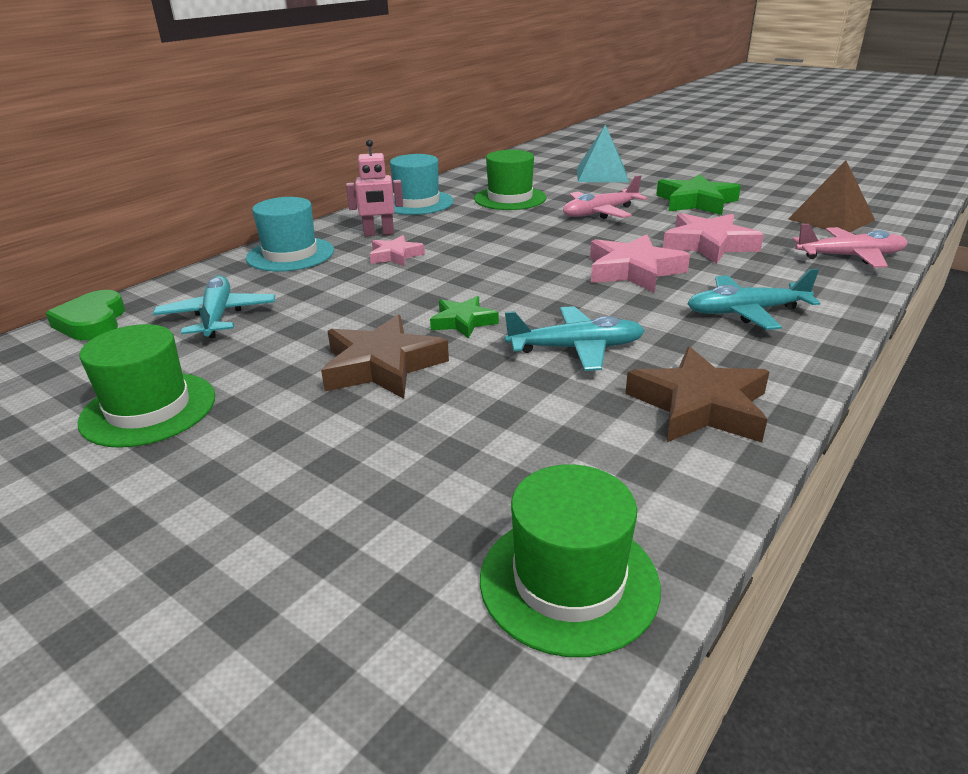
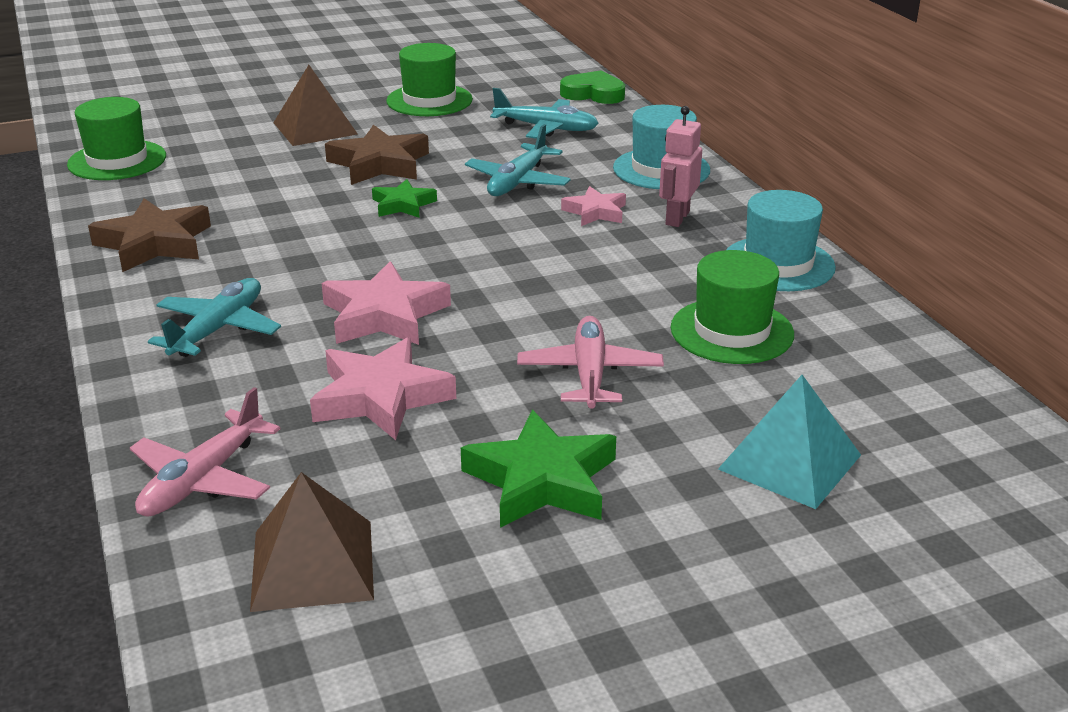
camera: 120 degrees right, 0 degrees up
(303, 453) = (315, 128): none -> brown pyramid
(576, 348) = (292, 231): turquoise plane -> turquoise plane (518, 182)

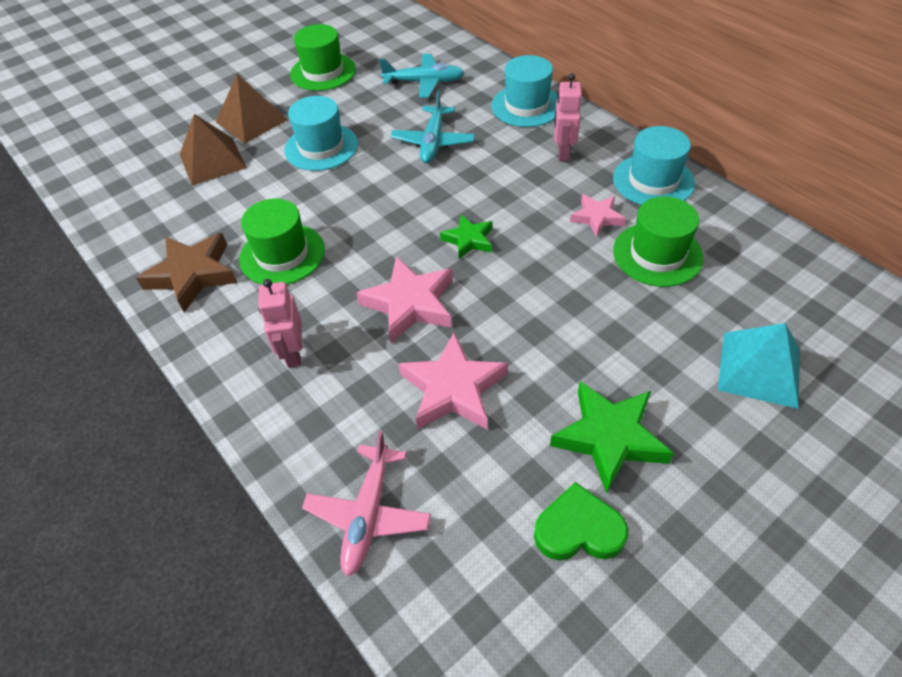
camera: 15 degrees left, 20 degrees up
(117, 160) = (112, 191): green hat -> green hat (282, 254)
(218, 329) = (293, 353): turquoise plane -> pink robot
(313, 565) = (496, 575): brown pyramid -> brown pyramid (212, 161)
(379, 164) = (321, 147): brown star -> turquoise hat
(403, 204) = (362, 186): green star -> green star (468, 240)
(589, 374) = (585, 323): pink plane -> none
(593, 94) = (439, 39): green heart -> green heart (578, 529)
(595, 212) = (504, 160): pink star -> pink star (597, 217)

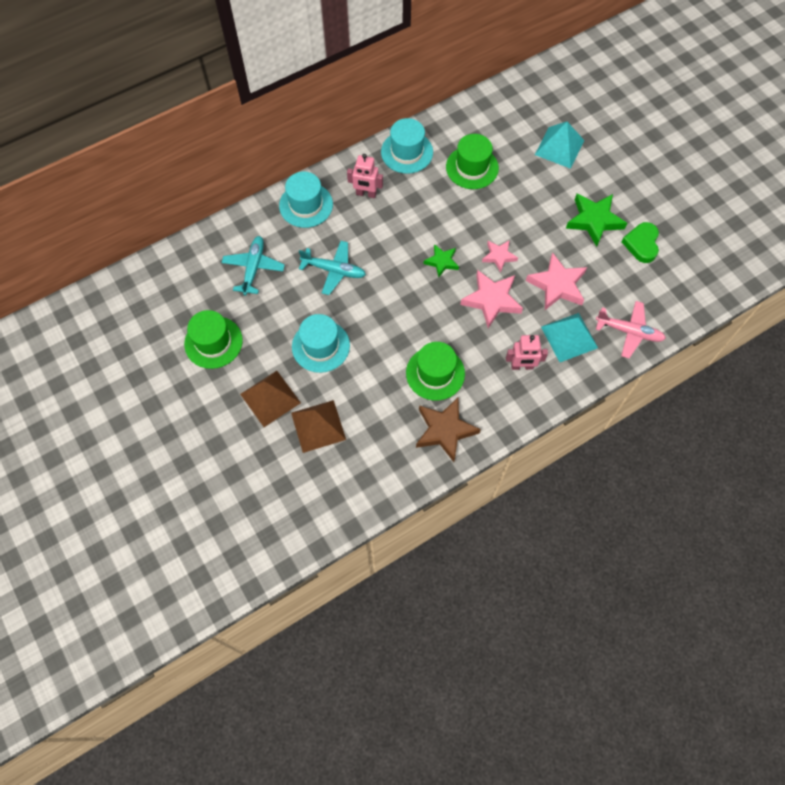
camera: 85 degrees left, 15 degrees up
(350, 414) = (569, 337): none -> turquoise pyramid
(597, 217) = (435, 189): pink star -> pink star (499, 256)

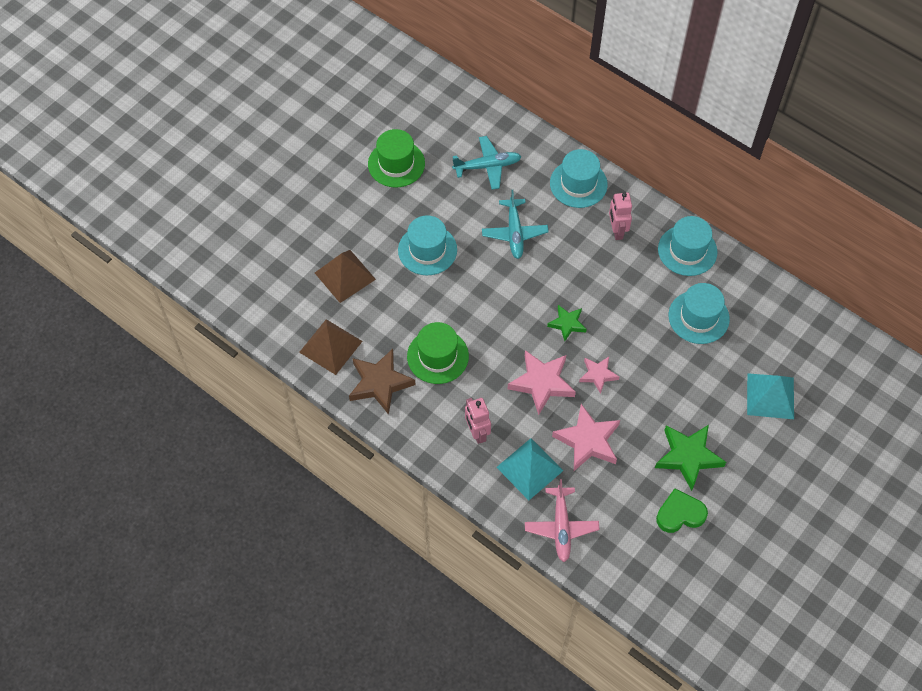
camera: 70 degrees right, 5 degrees down
(270, 398) = (358, 228): brown pyramid -> brown pyramid (331, 346)
(472, 167) = (698, 317): green hat -> turquoise hat

